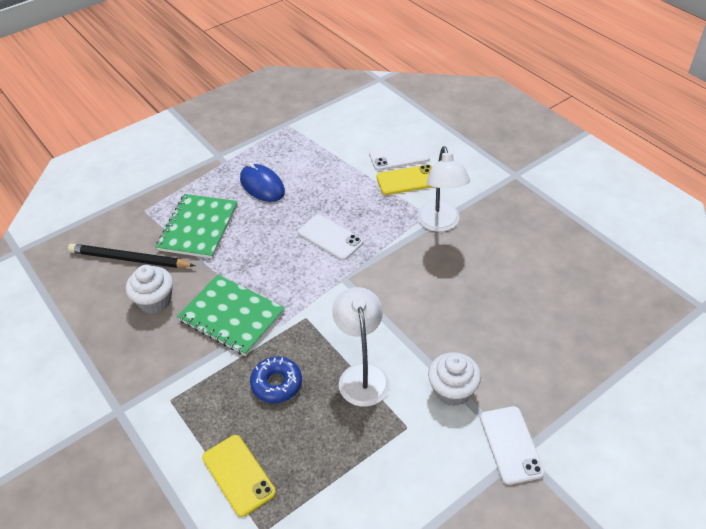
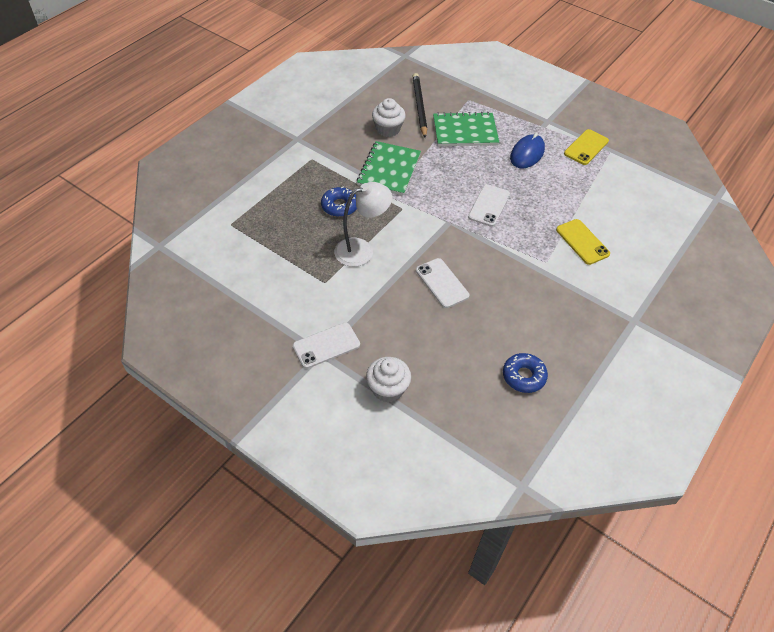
camera: 70 degrees right, 5 degrees up
(238, 475) = (266, 204): yellow phone -> yellow phone (586, 147)
(399, 156) = (611, 231): white phone -> white phone (442, 283)
(440, 224) = (538, 272): white lamp -> none
(452, 390) = (364, 304): white cupcake -> white cupcake (387, 389)
(574, 271) = (523, 376): none -> blue donut

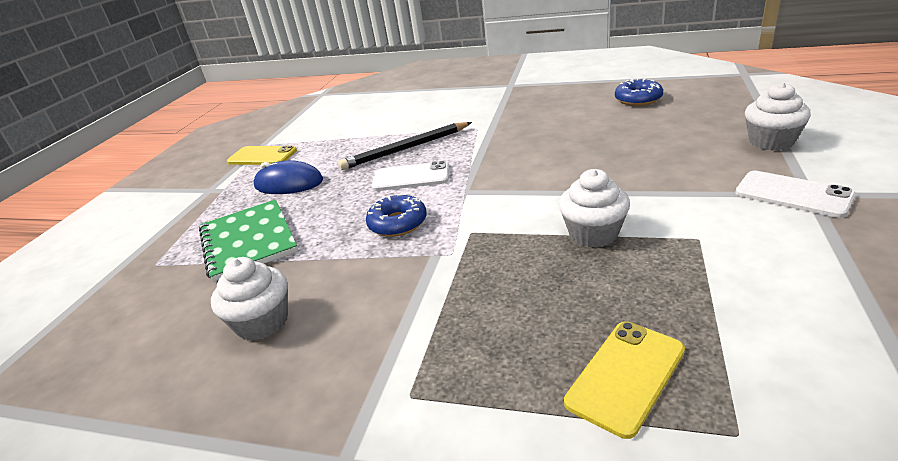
camera: 105 degrees left, 20 degrees down
(339, 206) = (521, 293): blue donut -> blue donut (398, 223)
(361, 249) = (593, 234): white lamp -> white cupcake
(389, 170) = (384, 277): green notebook -> none
(419, 106) = (179, 310): black pencil -> black pencil (406, 149)
(442, 283) = (577, 163): white phone -> none
(582, 242) = (429, 121): yellow phone -> yellow phone (626, 376)

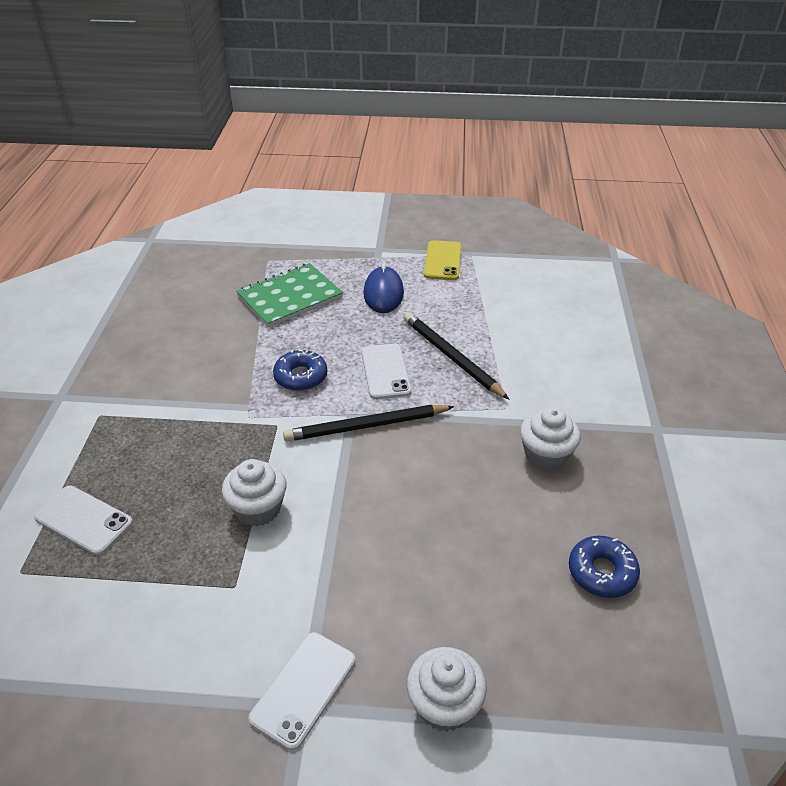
camera: 75 degrees right, 10 degrees up
(262, 322) = (187, 333): white cupcake -> white cupcake (545, 455)
(484, 183) = (366, 426): none -> black pencil
(626, 376) = (83, 520): yellow phone -> white phone

